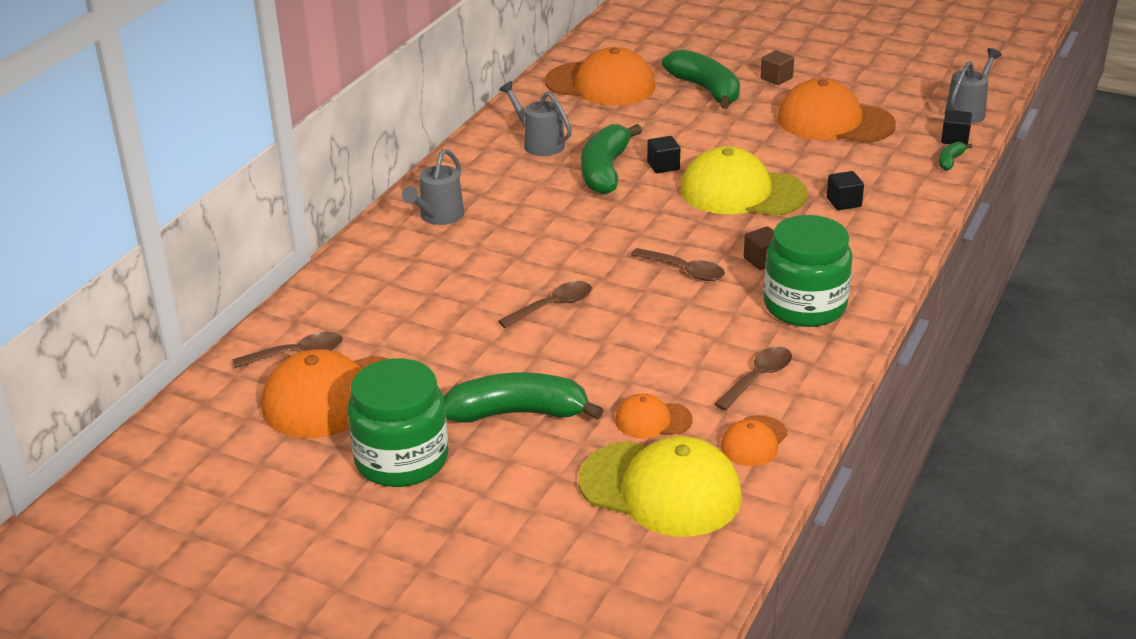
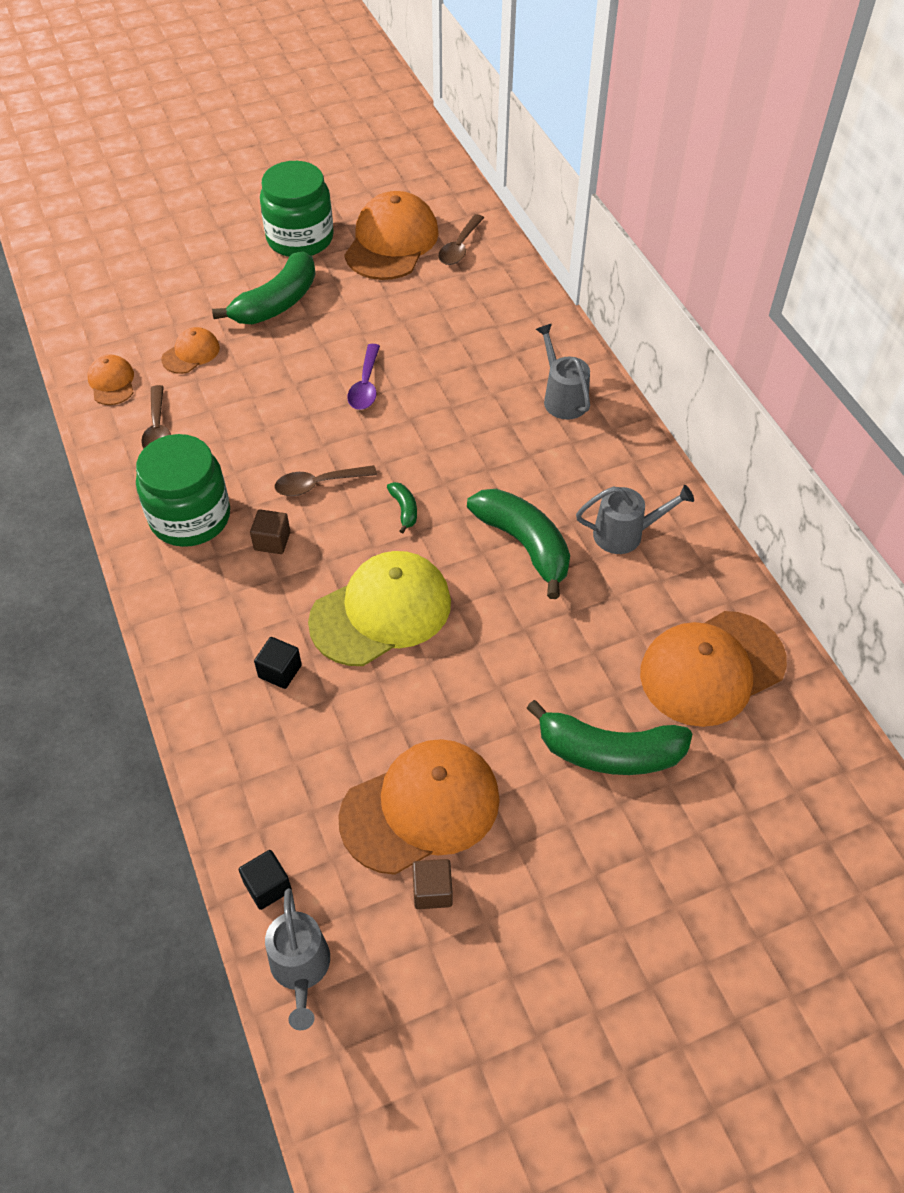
camera: 130 degrees right, 20 degrees up
(552, 306) = (365, 385): brown spoon -> purple spoon
(660, 489) = (135, 317): yellow cap -> none
(663, 166) = (488, 591): black cube -> none
(776, 78) = (572, 846): brown cube -> brown cube (432, 891)
(950, 161) = (238, 834): green banana -> green banana (404, 510)

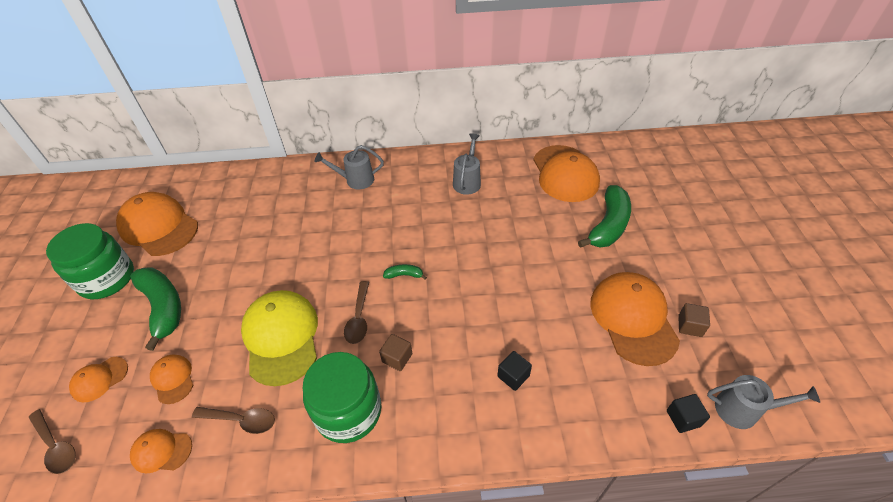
camera: 70 degrees left, 5 degrees down
(176, 298) = (99, 379): none -> orange cap
(365, 385) = (284, 271): purple spoon -> none
(381, 612) = (482, 306): yellow cap -> yellow cap (281, 337)
(459, 247) = (194, 194): brown spoon -> brown spoon (56, 446)
(524, 545) = (457, 224): green banana -> none

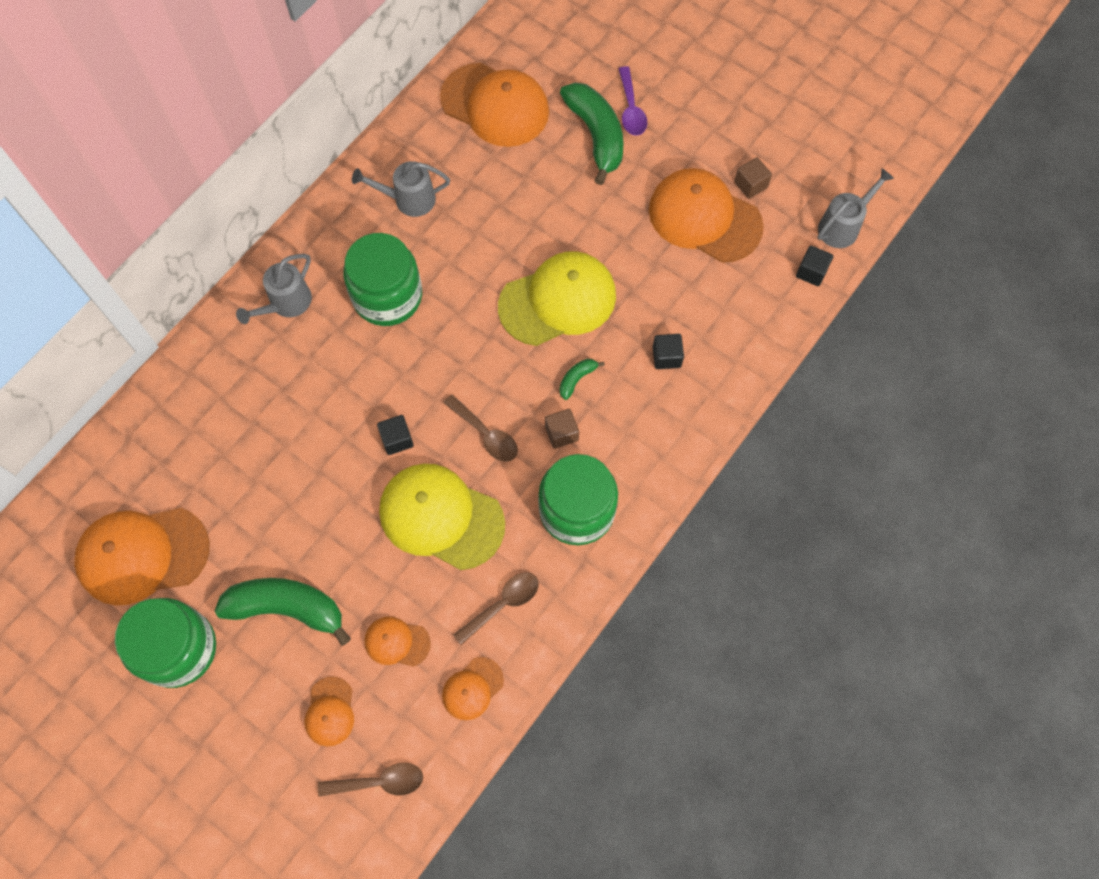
camera: 50 degrees left, 20 degrees up
(316, 279) = (397, 439): none -> black cube
(402, 213) = (387, 296): none -> green jar
(404, 275) = (474, 357): green banana -> green banana (577, 379)
(467, 181) = (408, 199): grey watering can -> grey watering can turned 60 degrees counterclockwise
(485, 287) = (558, 301): none -> yellow cap
(646, 228) = (631, 109): none -> purple spoon

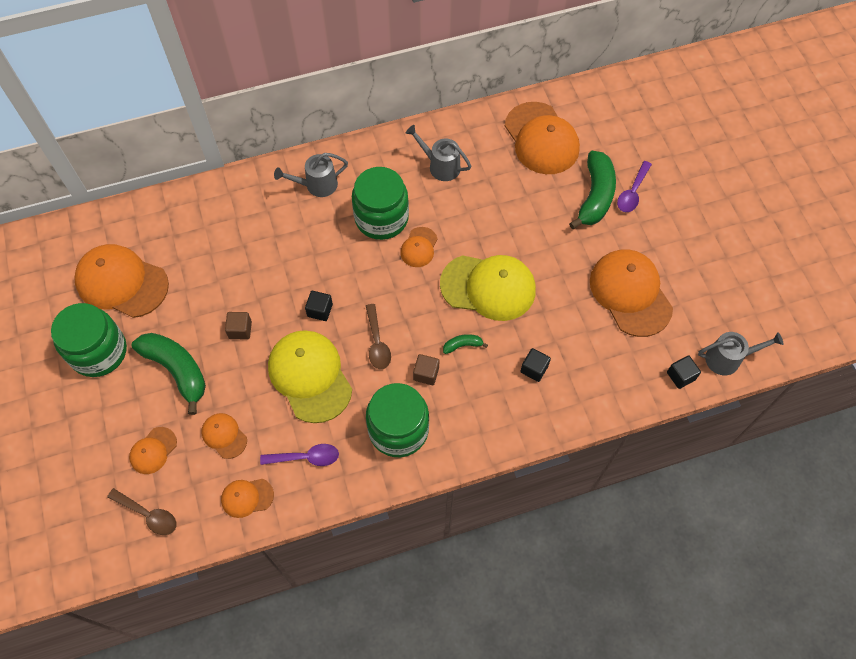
camera: 35 degrees right, 5 degrees down
(452, 303) = (419, 247): none -> orange cap
(502, 604) = (306, 457): brown spoon -> purple spoon
(750, 185) = (680, 291): brown cube -> brown cube (240, 330)

